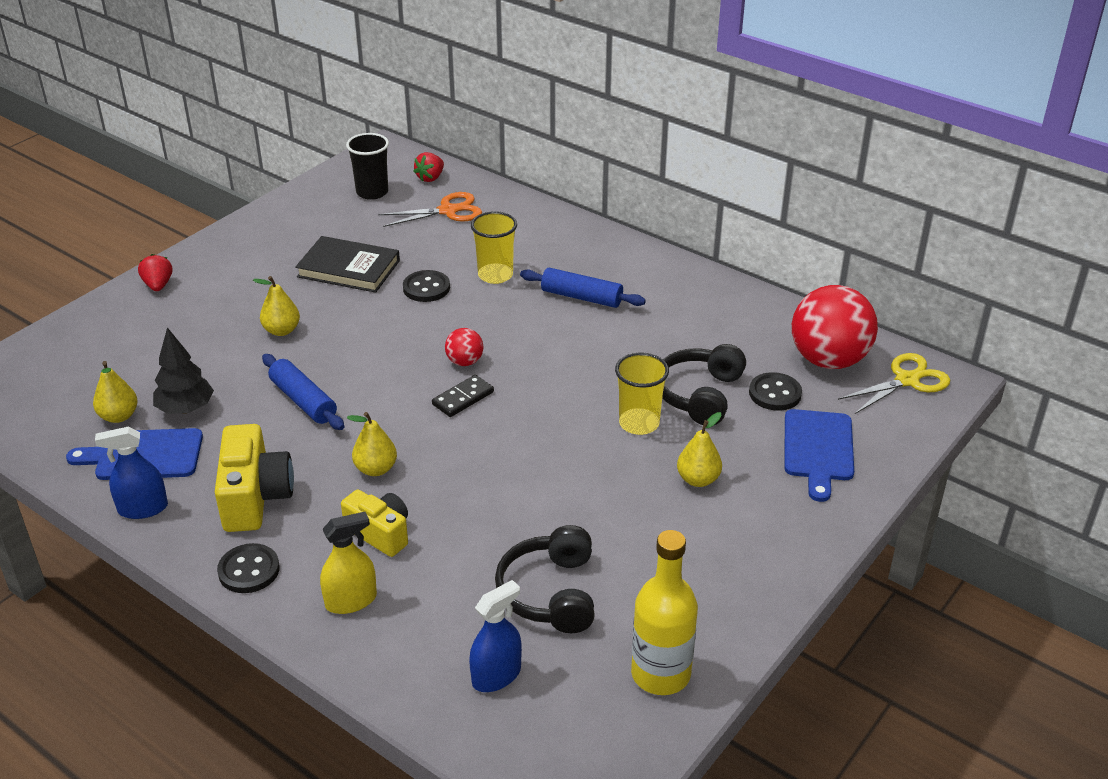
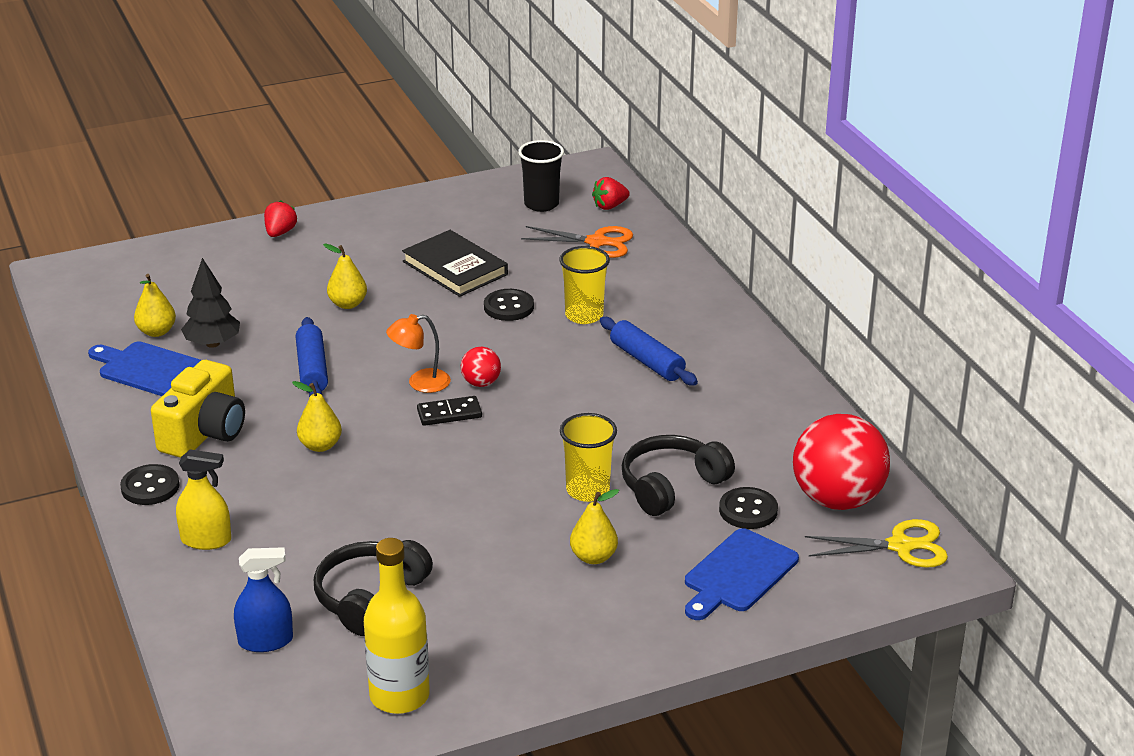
camera: 30 degrees right, 5 degrees down
(143, 508) = (113, 410): blue spray bottle -> none
(380, 533) = (276, 498): yellow camera -> none
(412, 380) = (420, 383): none -> orange lamp

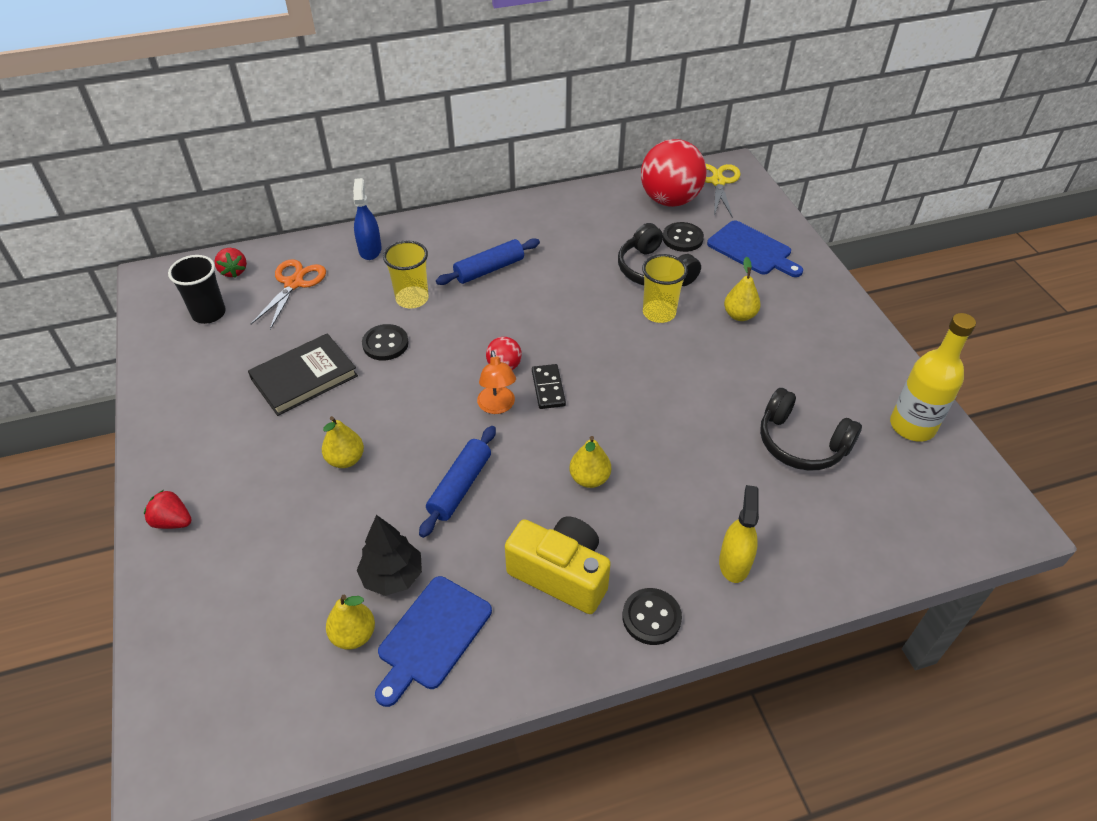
camera: 85 degrees left, 15 degrees up
(265, 641) = (866, 511): blue spray bottle -> blue spray bottle (370, 250)
(312, 369) = (460, 486): blue rolling pin -> blue rolling pin turned 60 degrees counterclockwise

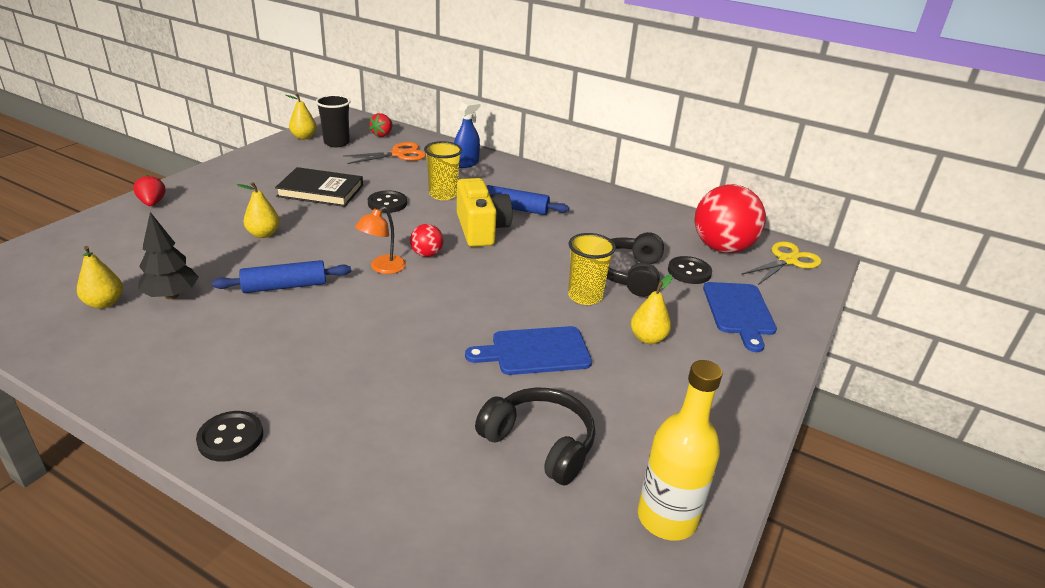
camera: 45 degrees right, 15 degrees down
(432, 636) = (126, 335): blue cutting board -> blue cutting board (535, 351)
(548, 388) = (429, 281): black domino -> none
(561, 574) = (238, 368): yellow camera -> yellow camera (481, 229)
(589, 478) = (356, 340): yellow pear -> yellow pear (304, 137)
(734, 563) = (340, 462): yellow spray bottle -> none
(801, 443) = (540, 443): black headphones -> black headphones turned 135 degrees clockwise

